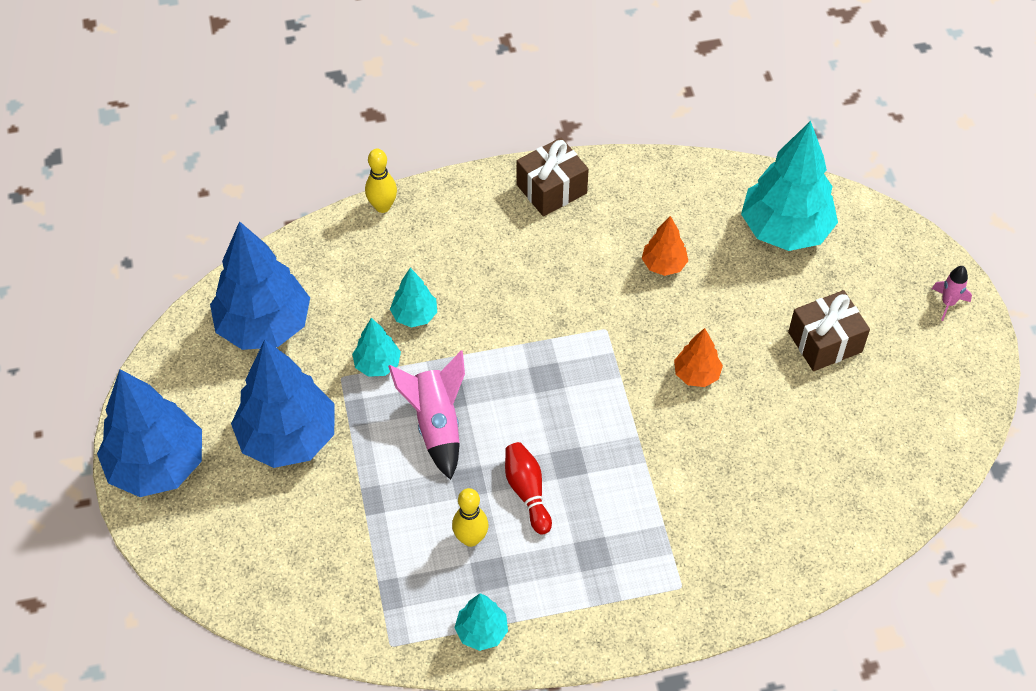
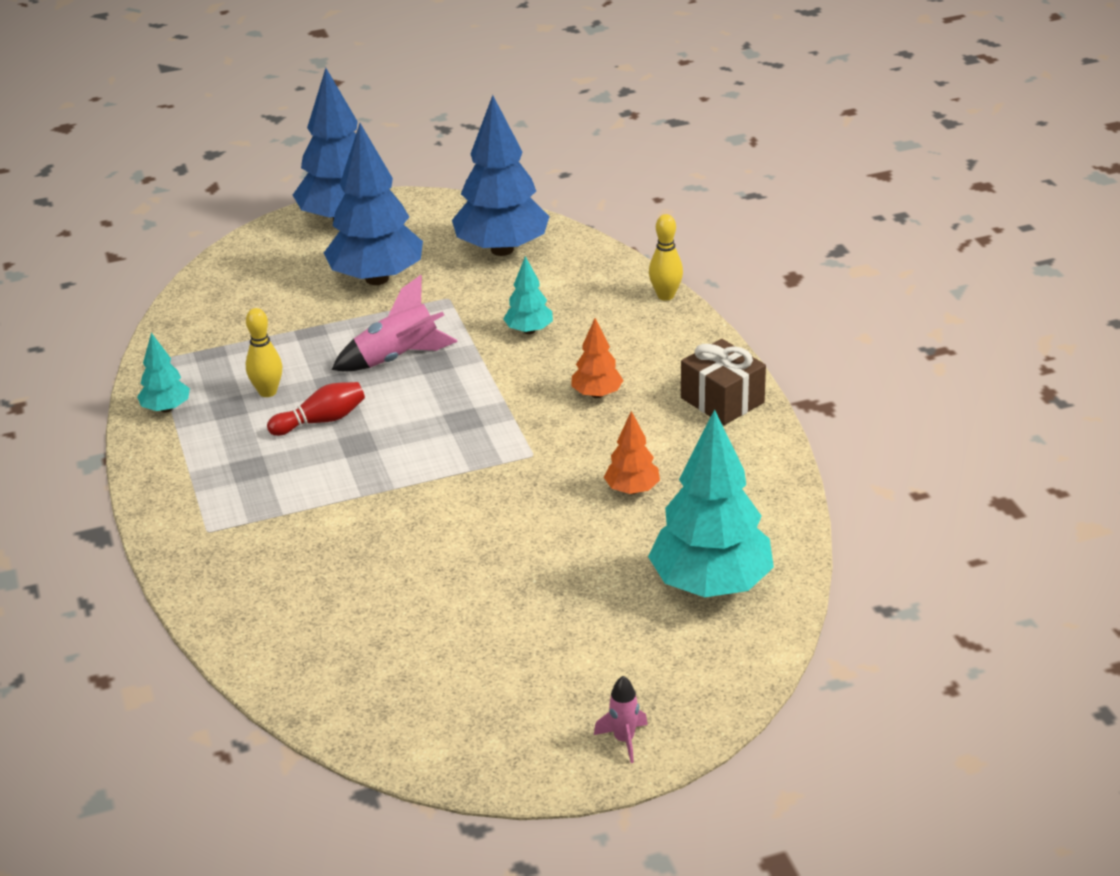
camera: 85 degrees right, 20 degrees down
(377, 364) = (466, 316): turquoise tree -> none
(696, 374) = (479, 524): orange tree -> orange tree (597, 394)
(825, 342) = (541, 626): brown gift -> none

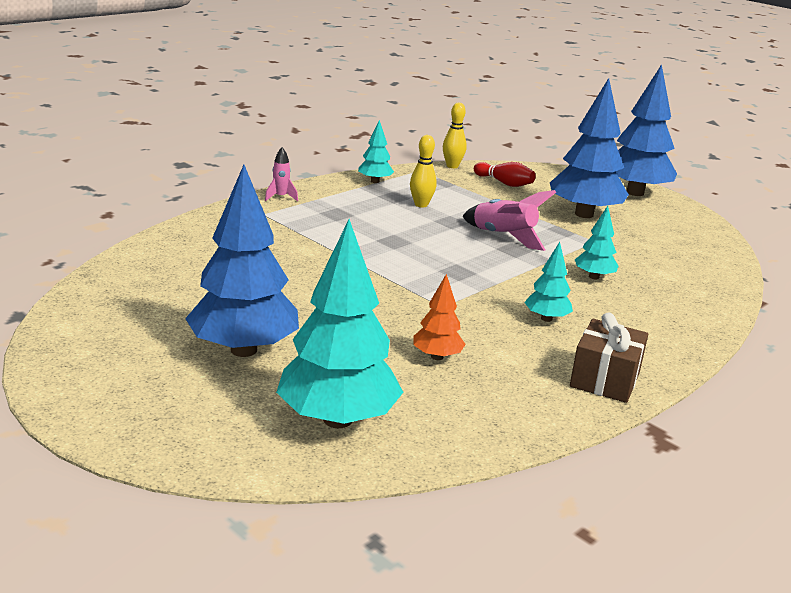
camera: 60 degrees right, 10 degrees down
(321, 421) = (407, 225): red bowling pin -> red bowling pin (504, 183)
(502, 249) = (679, 249): blue tree -> blue tree (243, 350)
(597, 394) = (546, 318): orange tree -> turquoise tree
(624, 740) = (106, 411): pink rocket -> pink rocket (281, 197)
(665, 296) = (717, 326): yellow bowling pin -> yellow bowling pin (452, 166)

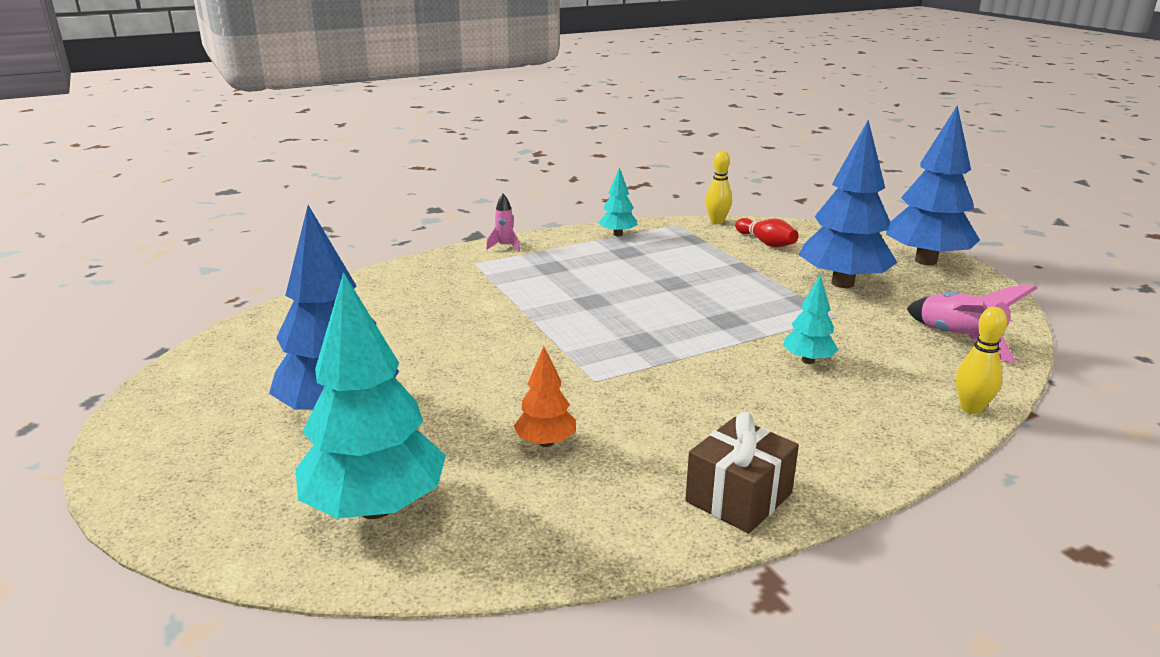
camera: 20 degrees right, 0 degrees up
(421, 205) = (651, 262): yellow bowling pin -> yellow bowling pin (971, 408)
(503, 237) = (724, 304): pink rocket -> pink rocket (959, 339)
(546, 318) = (712, 408): turquoise tree -> none

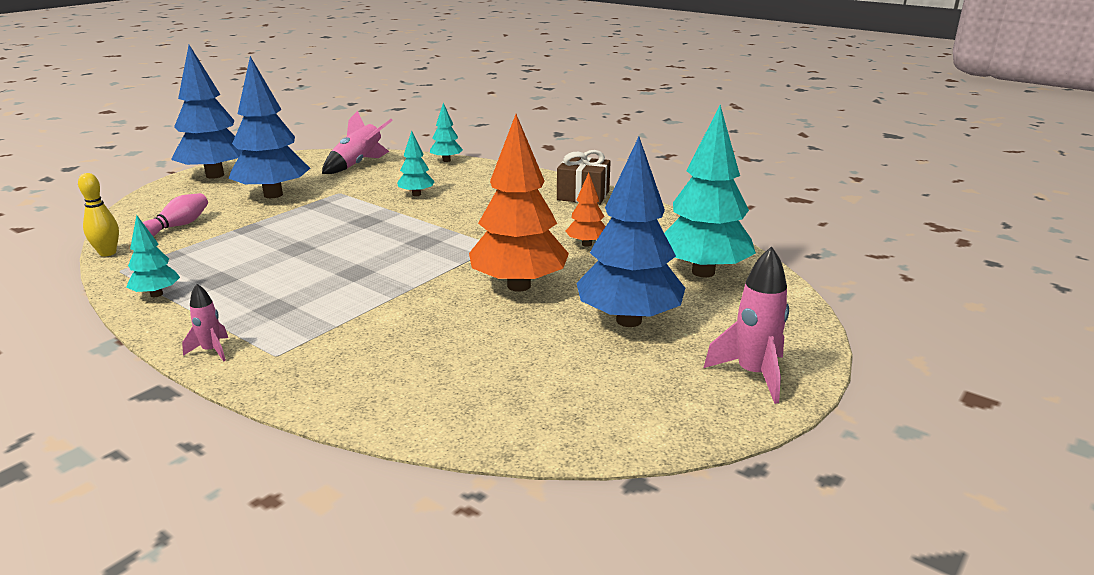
camera: 115 degrees left, 0 degrees up
(163, 445) = (753, 375): none -> pink rocket
(480, 370) = (518, 286): none -> orange tree
(766, 243) = (177, 226): red bowling pin -> pink bowling pin
(971, 408) = (446, 160): yellow bowling pin -> turquoise tree

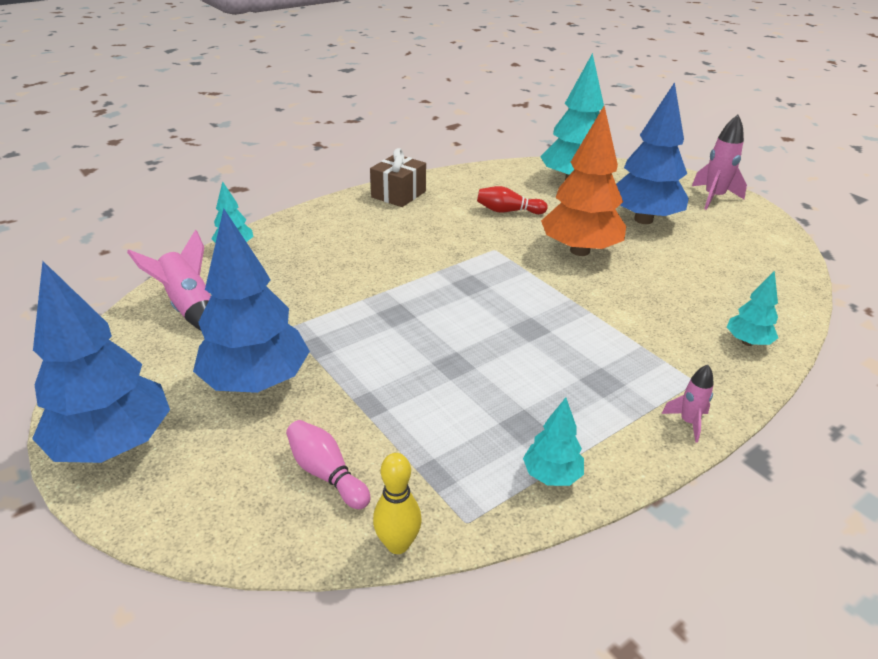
camera: 75 degrees left, 10 degrees up
(416, 194) = (334, 276): turquoise tree -> turquoise tree (747, 342)
(586, 244) = (508, 211): orange tree -> red bowling pin

